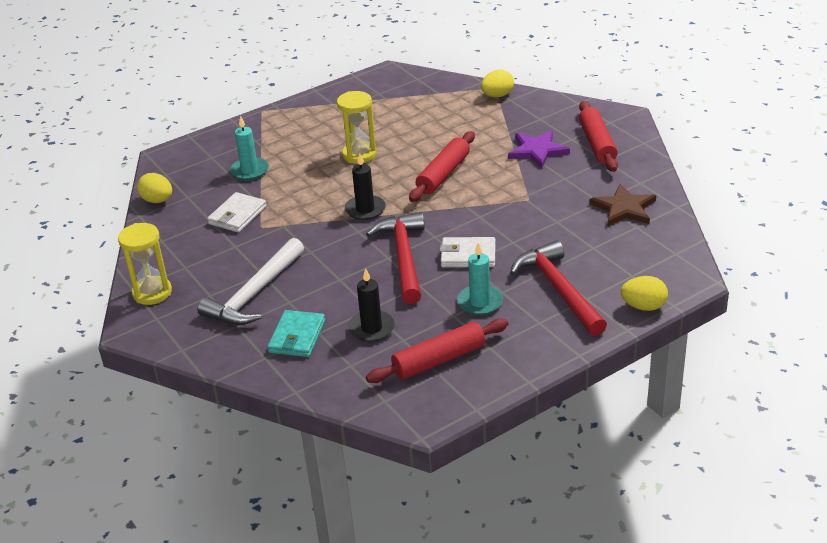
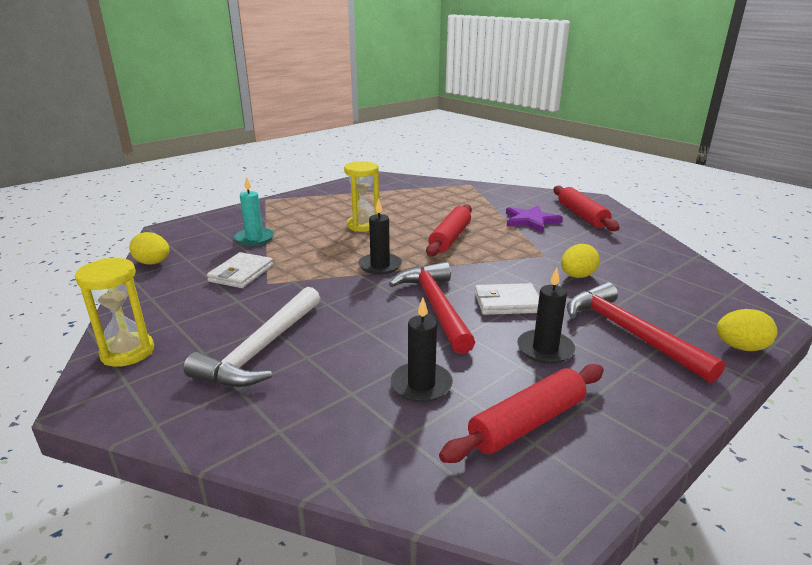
camera: 10 degrees left, 10 degrees down
(297, 336) = (322, 399): turquoise wallet -> none
(480, 302) = (545, 349): turquoise candle -> black candle
(497, 95) = (475, 188): yellow egg -> yellow egg (577, 276)
(624, 208) = (643, 260): brown star -> none

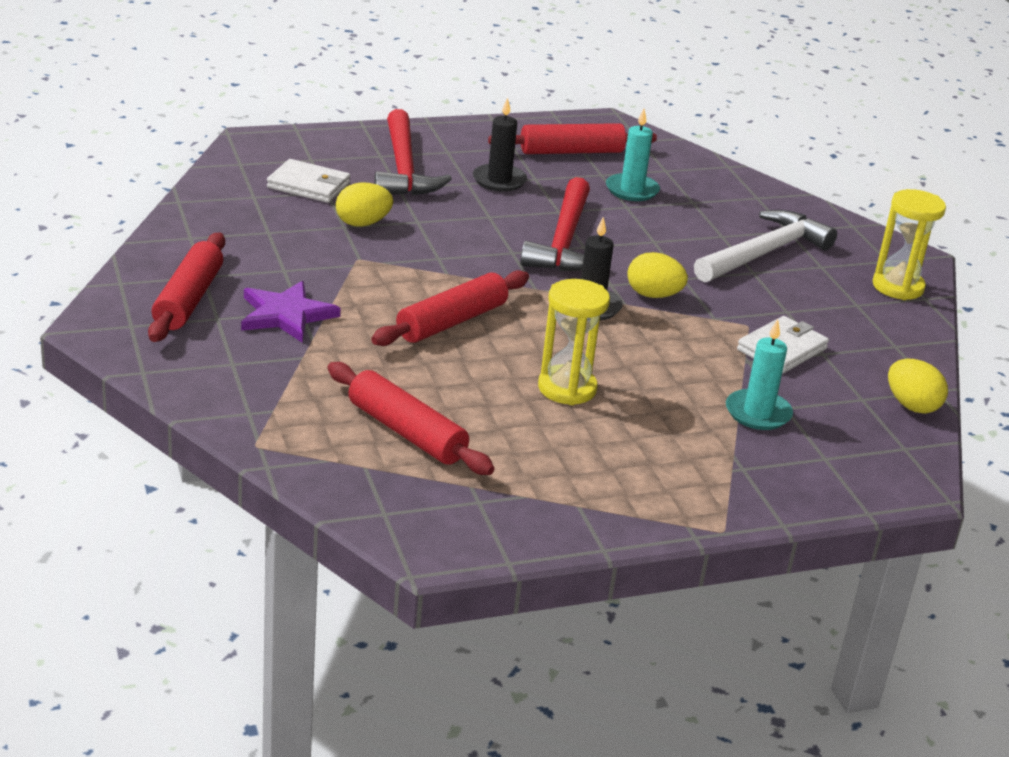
camera: 160 degrees left, 5 degrees up
(419, 198) = (407, 432): none -> red rolling pin
(421, 385) = (632, 190): black candle -> turquoise candle
(507, 303) = (483, 222): white wallet -> white wallet (308, 185)
(740, 347) = (328, 135): yellow egg -> yellow egg (653, 295)

